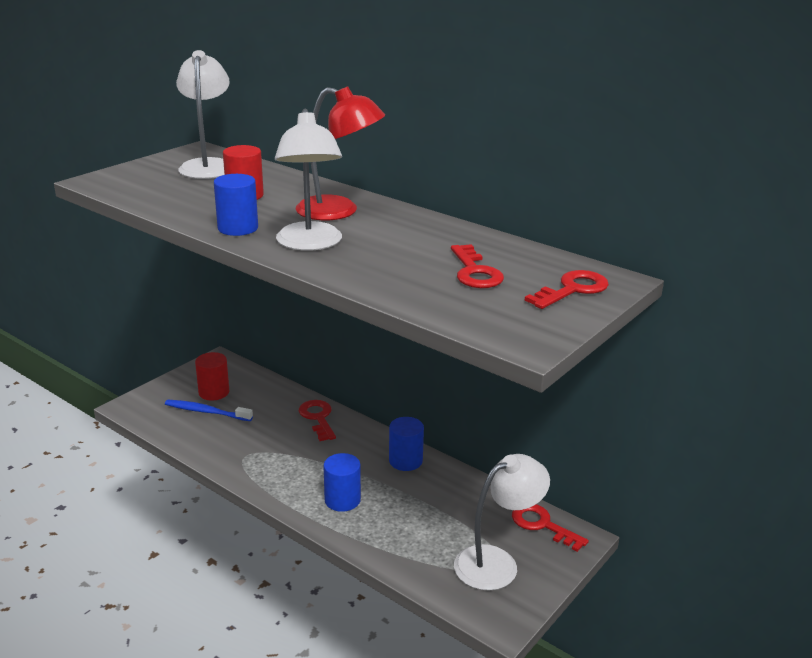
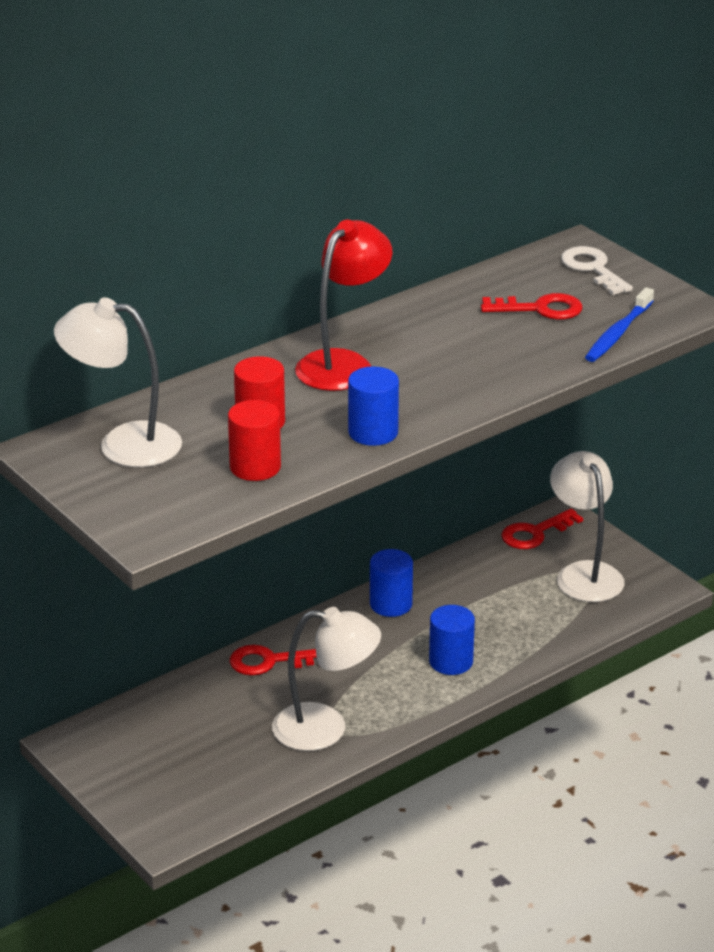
camera: 75 degrees left, 5 degrees up
(206, 412) = (212, 760): blue toothbrush -> blue toothbrush (618, 333)
(214, 392) = (162, 751): red cylinder -> red cylinder (255, 467)
(310, 244) = (437, 391): white lamp -> white lamp (325, 728)
(572, 290) = (593, 269): red key -> white key

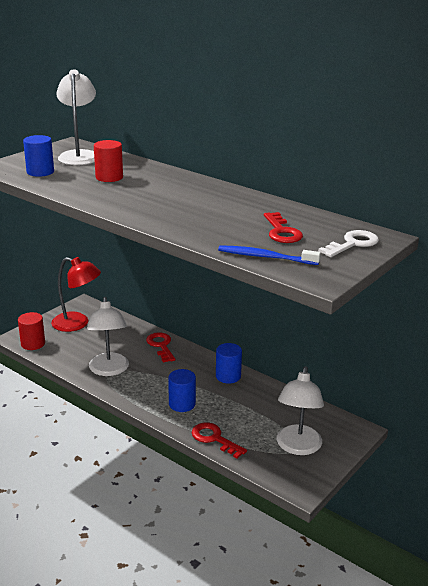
camera: 75 degrees right, 5 degrees down
(255, 467) = (63, 180): red cylinder -> red cylinder (33, 344)
(343, 363) = (180, 189): red lamp -> red lamp (77, 324)
(373, 432) = (106, 201): blue cylinder -> blue cylinder (40, 172)
(535, 533) = (331, 421): red key -> red key (214, 439)
(584, 573) = (297, 447): white lamp -> white lamp turned 135 degrees clockwise

